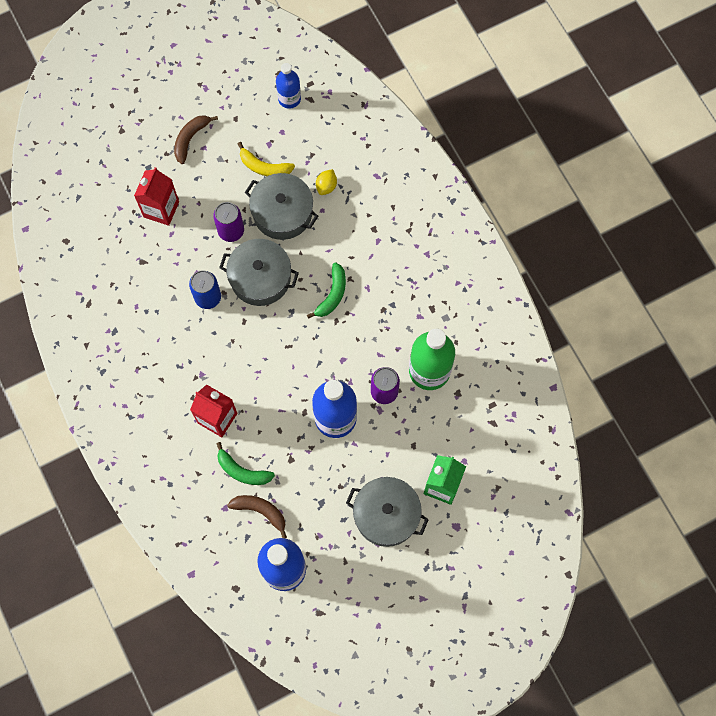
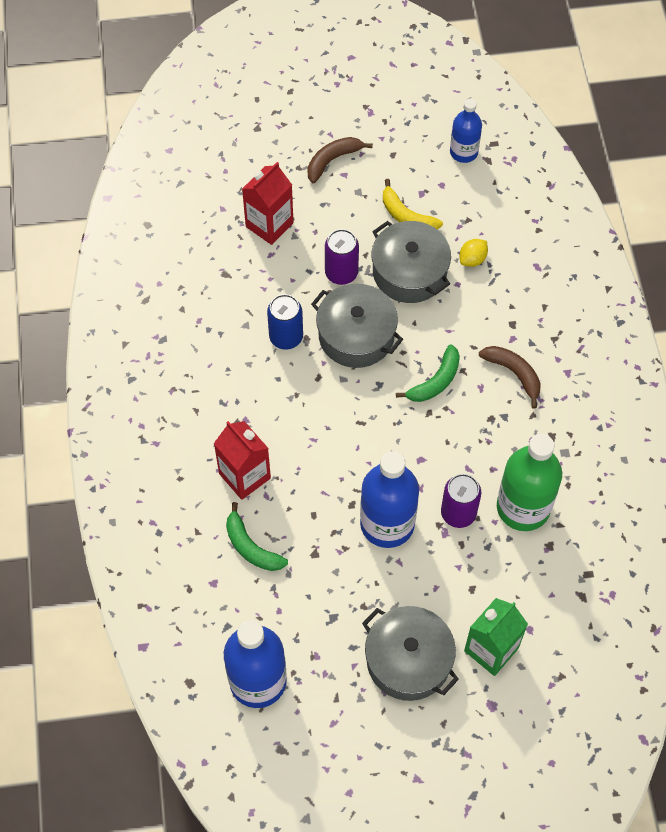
camera: 20 degrees right, 10 degrees down
(260, 511) = (255, 602): brown banana -> brown banana (514, 374)

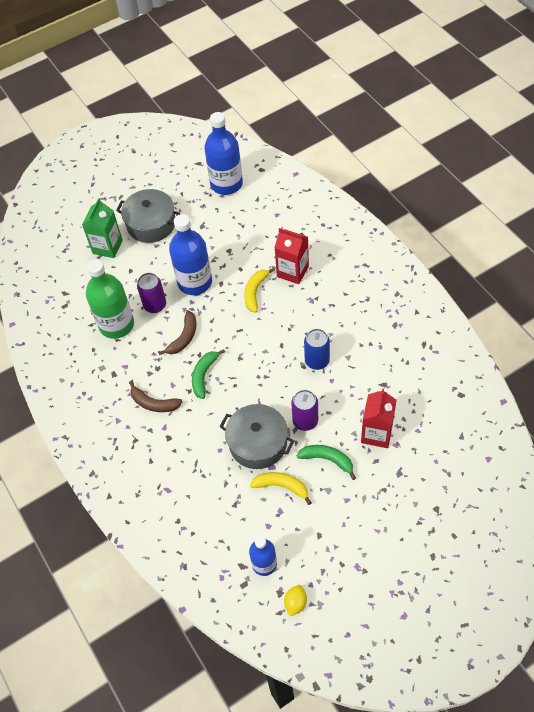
camera: 160 degrees right, 5 degrees down
(251, 547) = (266, 239): green banana -> green banana (327, 460)
(312, 468) = (255, 292): none -> yellow banana
(332, 160) = (362, 507): brown banana -> brown banana (184, 337)
(356, 335) = (271, 382): grey pot -> none
(472, 259) = (217, 473): yellow lemon -> yellow lemon (295, 603)

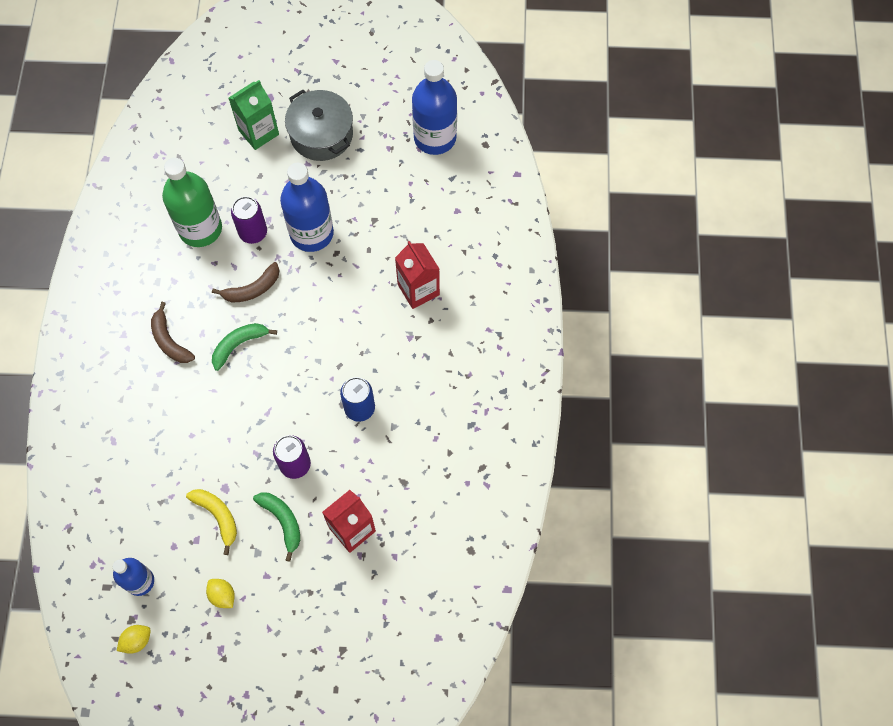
camera: 30 degrees right, 10 degrees up
(255, 292) = (362, 287): yellow banana -> none
(258, 443) = (232, 455): grey pot -> none
(328, 532) = (222, 595): none -> yellow lemon

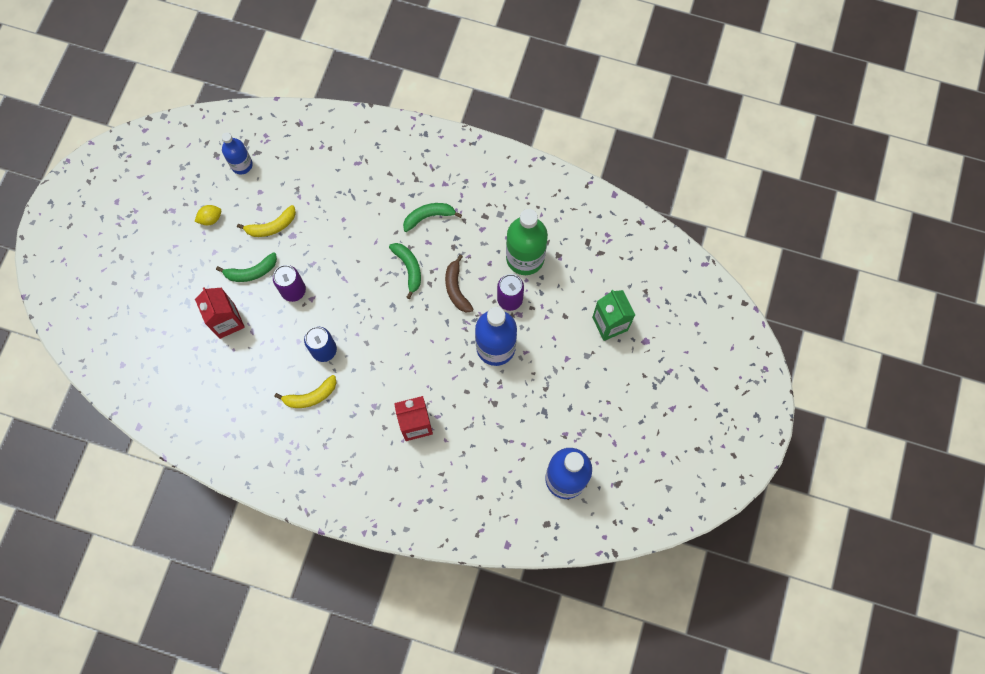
camera: 105 degrees right, 5 degrees up
(137, 640) = (199, 156): yellow lemon -> none
(169, 341) = (428, 217): brown banana -> green banana
(321, 134) = (594, 377): grey pot -> none
(417, 406) = (311, 396): none -> yellow banana

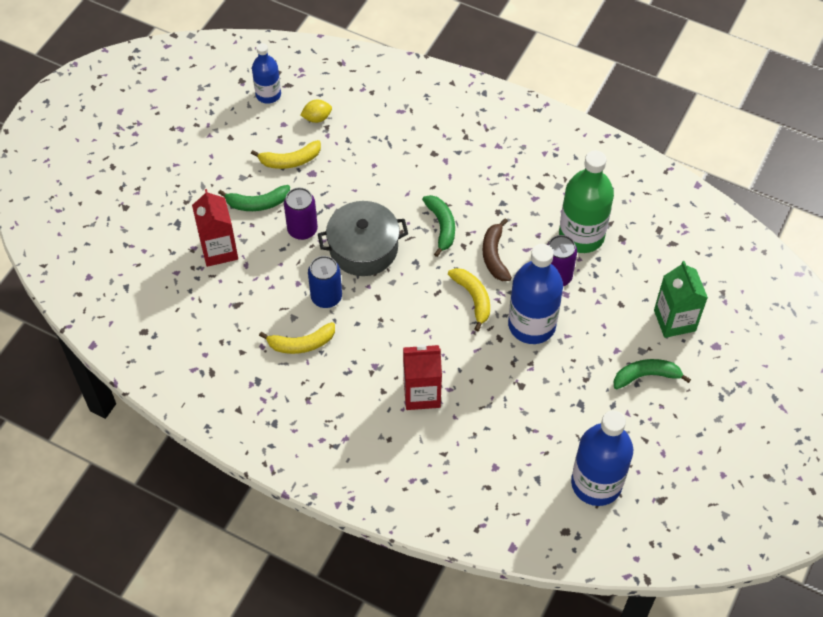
camera: 10 degrees right, 15 degrees down
(210, 219) = (222, 143): yellow lemon -> yellow lemon (317, 118)
(347, 299) = (363, 248): none -> grey pot
(428, 217) = (474, 177): green banana -> green banana (646, 376)
(444, 331) = (473, 298): none -> yellow banana

